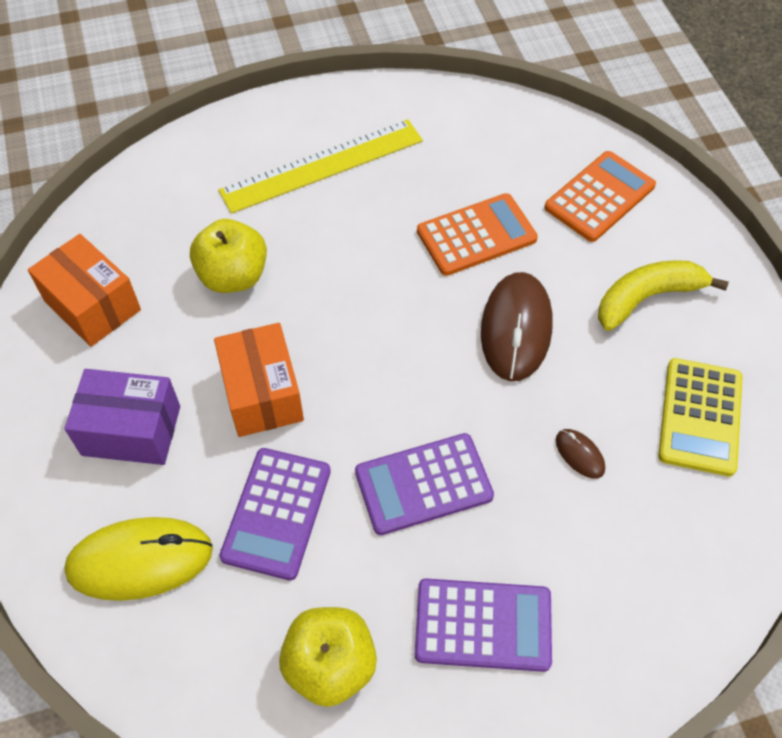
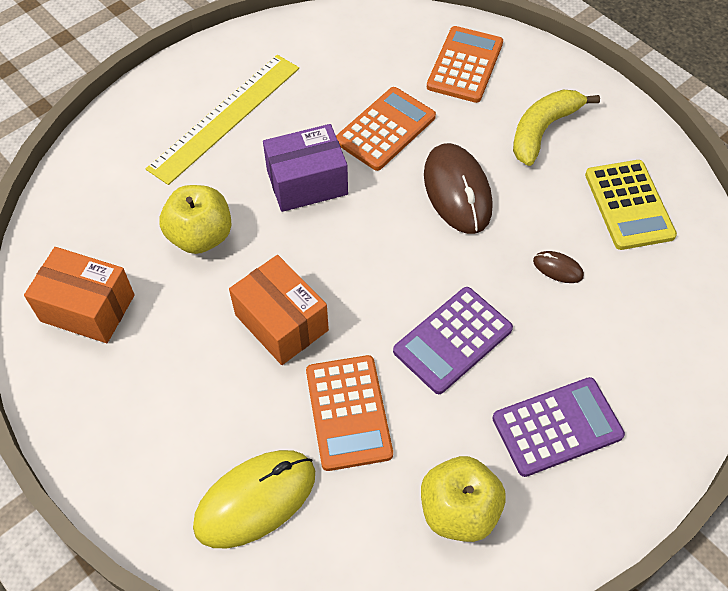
camera: 25 degrees left, 0 degrees up
(131, 431) = (185, 398): purple box -> purple box (307, 183)
(276, 513) = (348, 412): purple calculator -> orange calculator

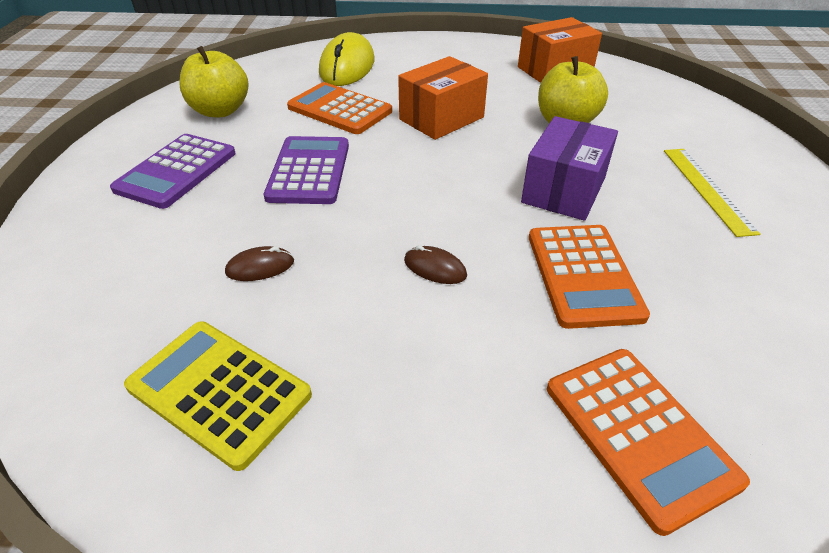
camera: 135 degrees right, 15 degrees down
(225, 117) = (707, 189): yellow ruler -> yellow ruler, size x0.63
(281, 322) = (441, 118): orange box -> orange box turned 45 degrees counterclockwise
(457, 191) = (435, 268): brown mouse -> brown mouse, size x0.45
(543, 130) = (423, 413): yellow banana -> none

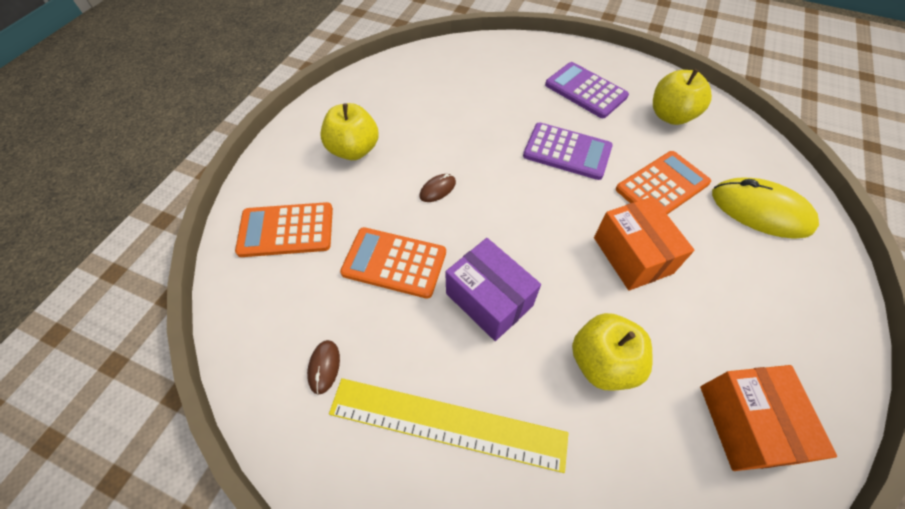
camera: 110 degrees right, 15 degrees up
(219, 391) = (398, 96): yellow calculator -> none
(260, 267) = (474, 117): brown mouse -> brown mouse (324, 367)
(401, 409) = (354, 150): none -> yellow apple
(707, 189) = (447, 423): yellow ruler -> yellow ruler, size x1.60

